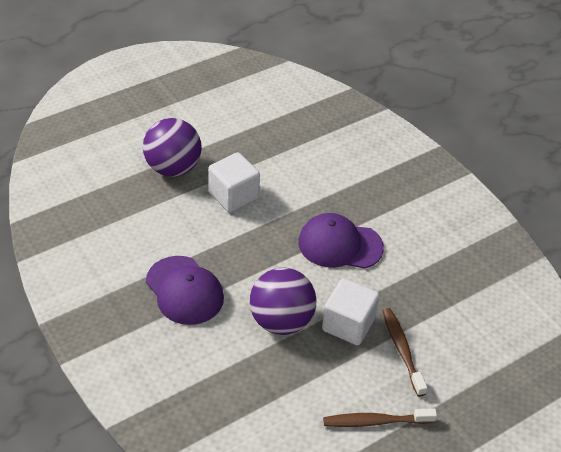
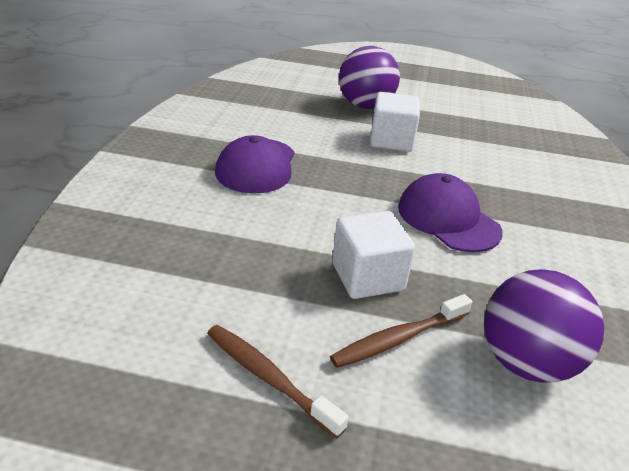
camera: 45 degrees right, 10 degrees down
(281, 321) = (304, 232): purple ball -> purple ball (525, 362)
(402, 350) = (398, 338): brown toothbrush -> brown toothbrush turned 150 degrees counterclockwise

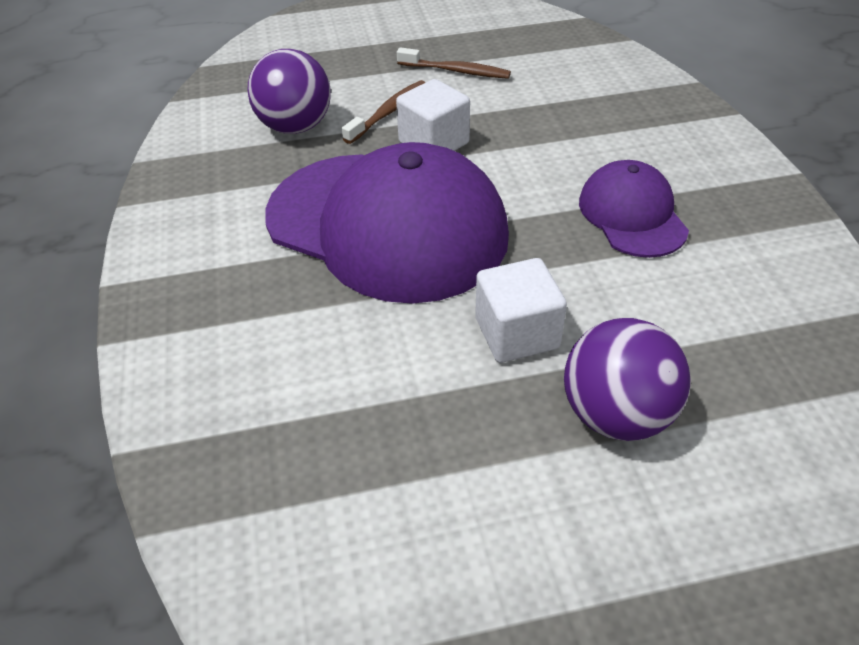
camera: 160 degrees right, 10 degrees up
(448, 219) = (387, 225): purple cap -> purple cap, size x1.97

